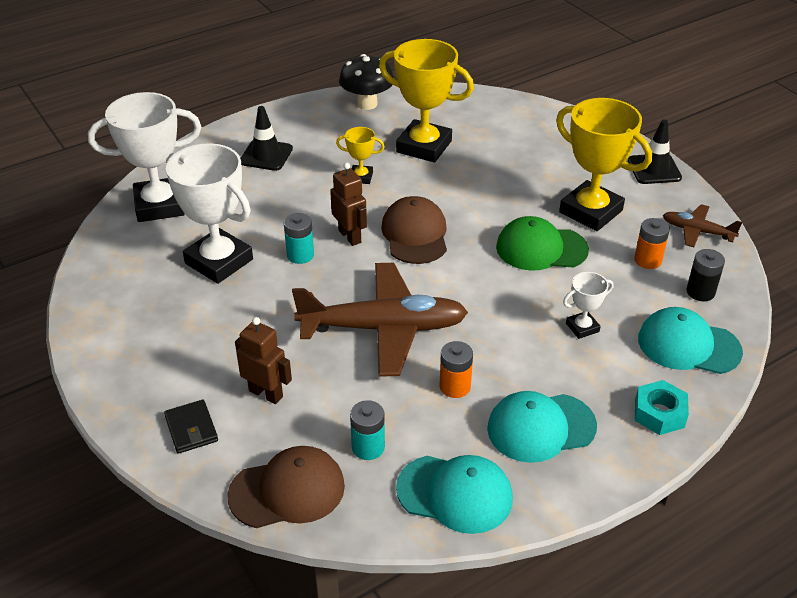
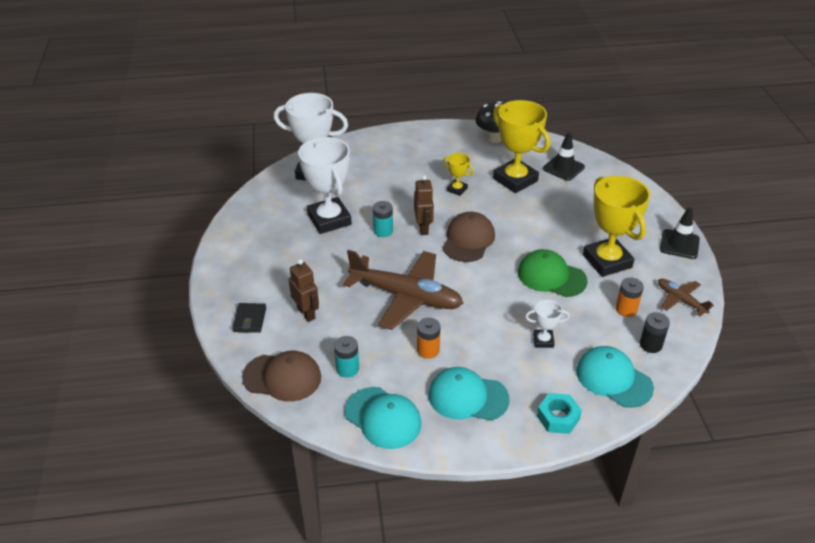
camera: 25 degrees right, 0 degrees up
(266, 155) = (403, 157): black traffic cone -> black traffic cone (563, 168)

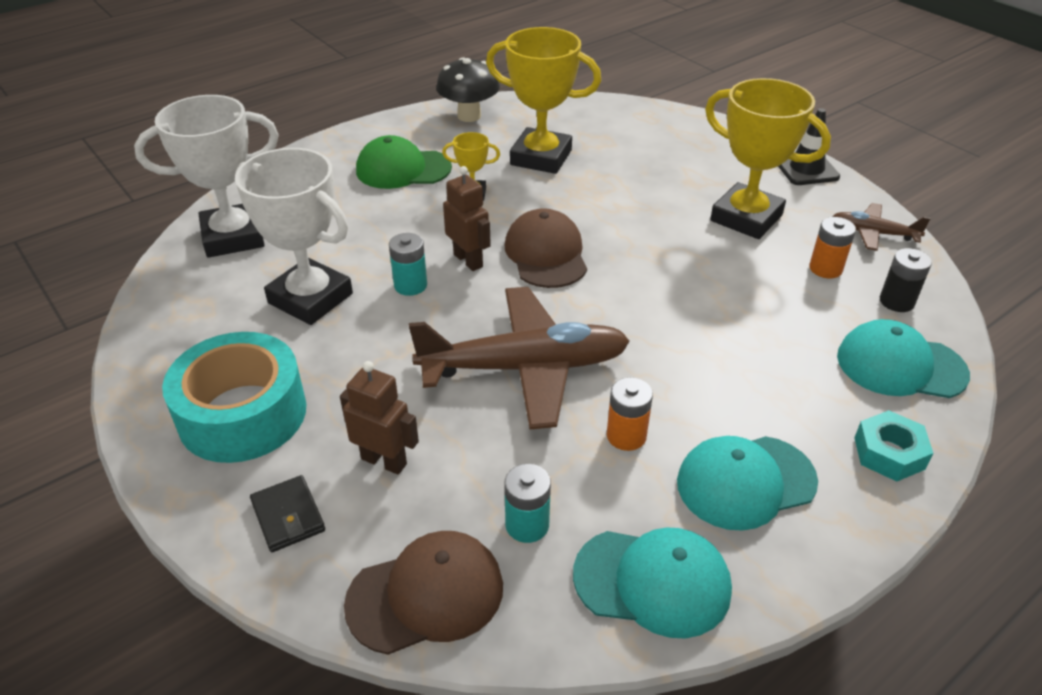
camera: 30 degrees left, 0 degrees up
(261, 265) = (242, 414): none -> turquoise tape
(543, 341) = (768, 352): white trophy -> none
(551, 276) = (698, 262): green cap -> green cap (403, 169)
(563, 168) = (589, 125): black traffic cone -> none

